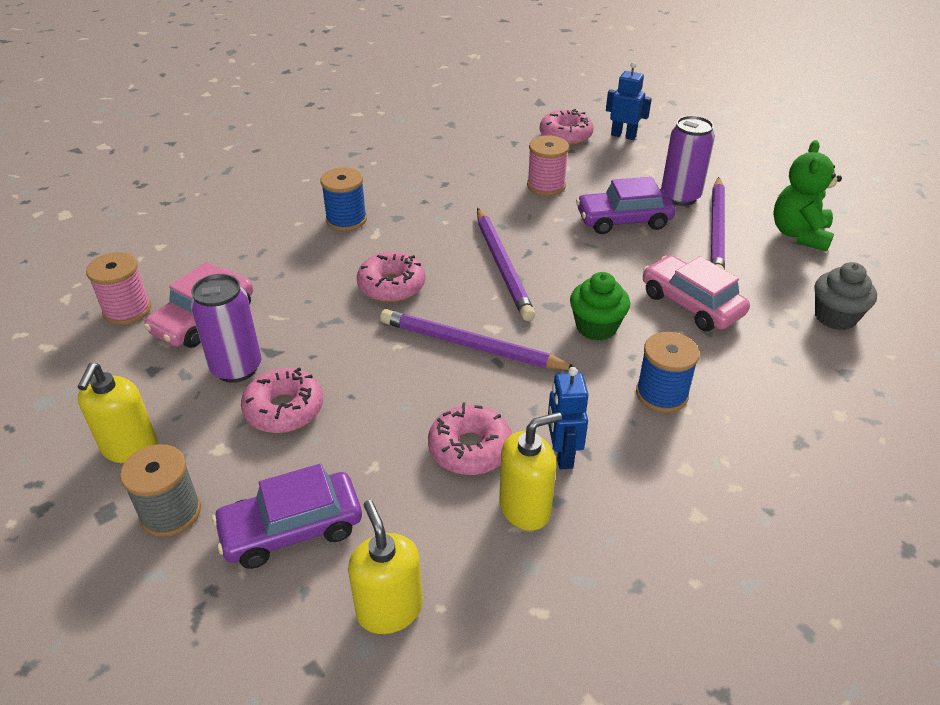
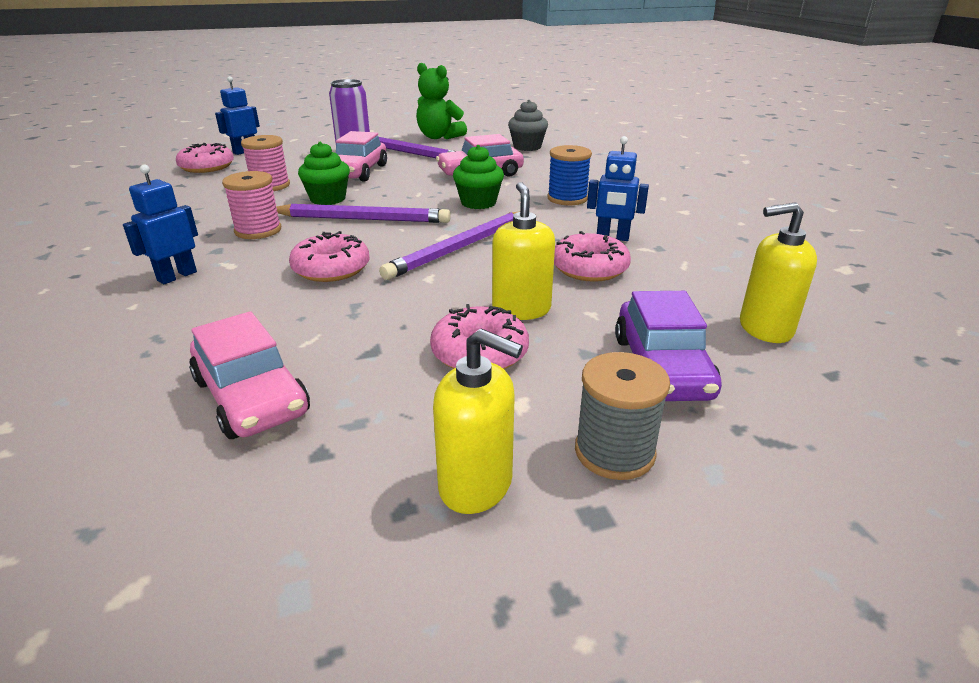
camera: 70 degrees left, 10 degrees down
(127, 310) = (139, 474): pink spool -> pink spool (258, 230)
(236, 368) = (380, 378): purple can -> none
(346, 220) = (177, 276): blue spool -> blue robot
(525, 508) = (664, 259): yellow soap dispenser -> yellow soap dispenser (521, 309)
(537, 229) = (328, 199): none -> green cupcake
(623, 220) = (358, 172): purple car -> pink car

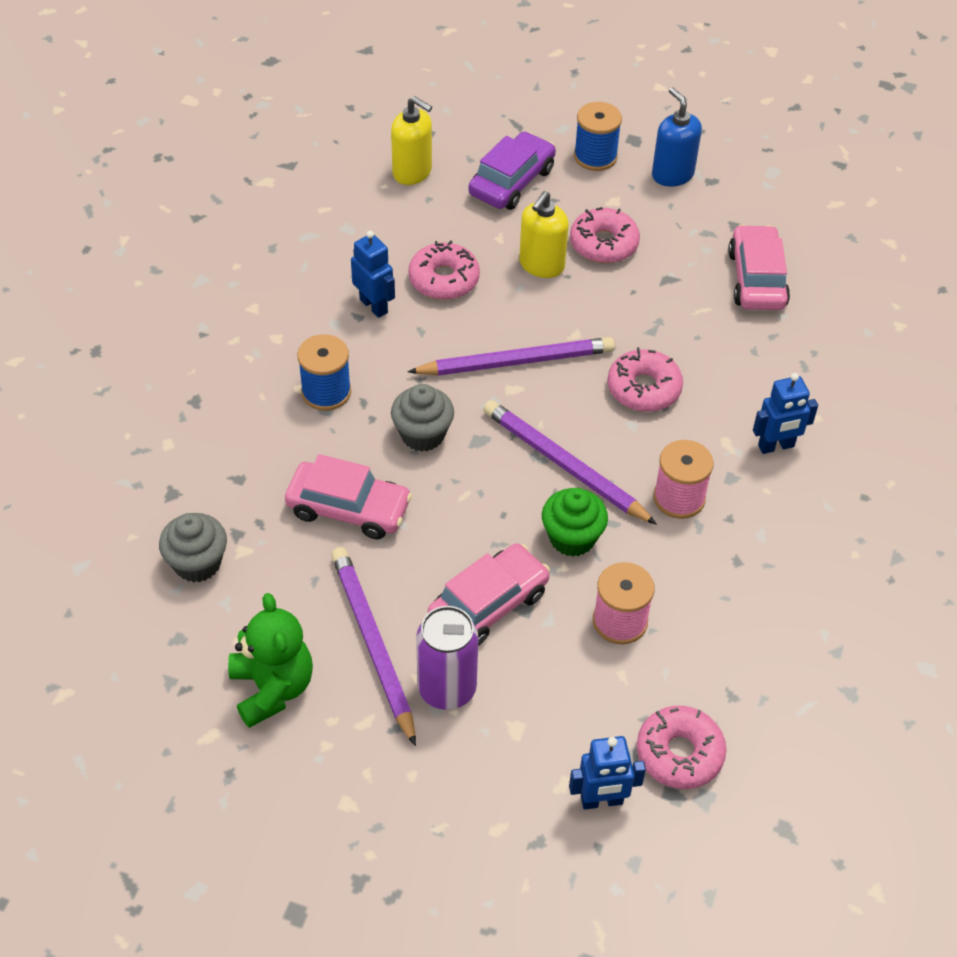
camera: 145 degrees left, 20 degrees up
(476, 485) = (672, 174): yellow soap dispenser -> blue soap dispenser
(478, 203) = (422, 434): green cupcake -> grey cupcake
(614, 452) = (595, 156): grey spool -> blue spool

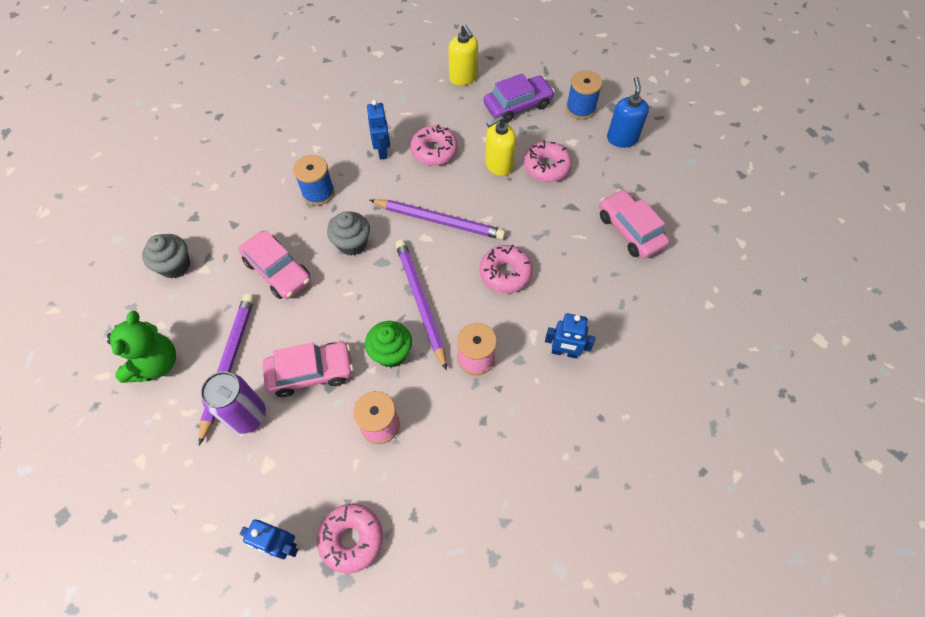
camera: 30 degrees right, 10 degrees up
(756, 279) = (630, 230): pink car -> pink car turned 60 degrees counterclockwise

